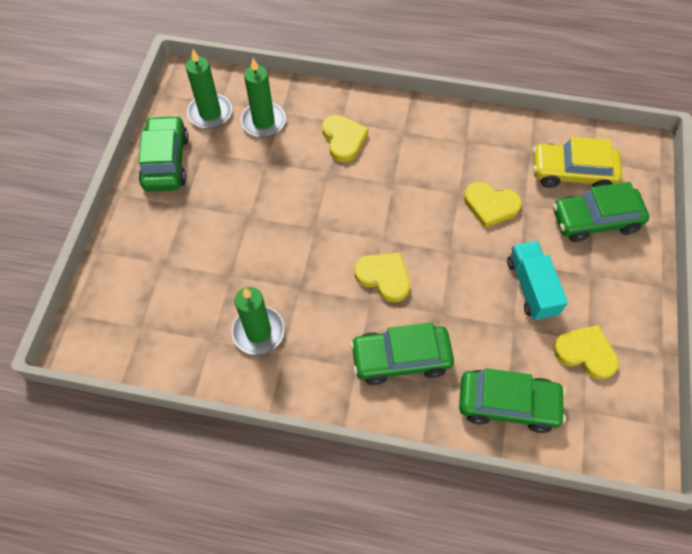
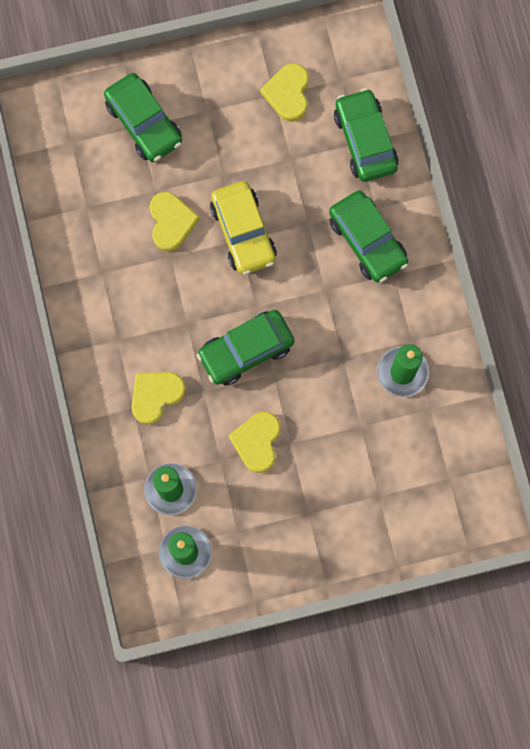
camera: 115 degrees left, 15 degrees up
(166, 161) = (267, 562): green car -> green car (246, 350)
(384, 277) = (296, 288): yellow heart -> yellow heart (257, 442)
(531, 287) = (244, 157): turquoise truck -> none
(572, 173) = (96, 159): yellow car -> yellow car (243, 232)

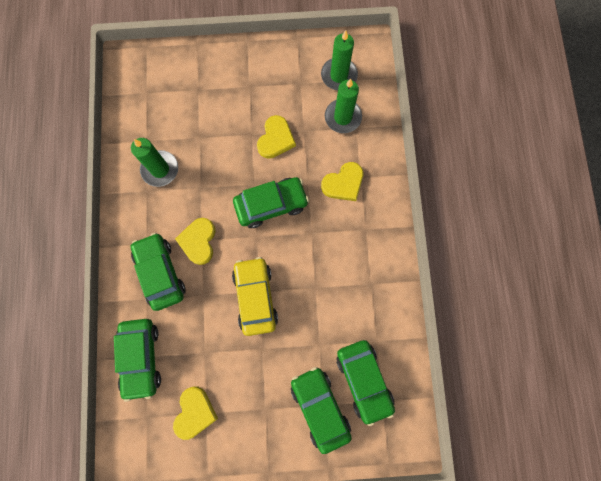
camera: 170 degrees left, 0 degrees up
(97, 160) = (363, 380): none -> green car
(171, 222) = (311, 316): yellow heart -> yellow heart (198, 241)

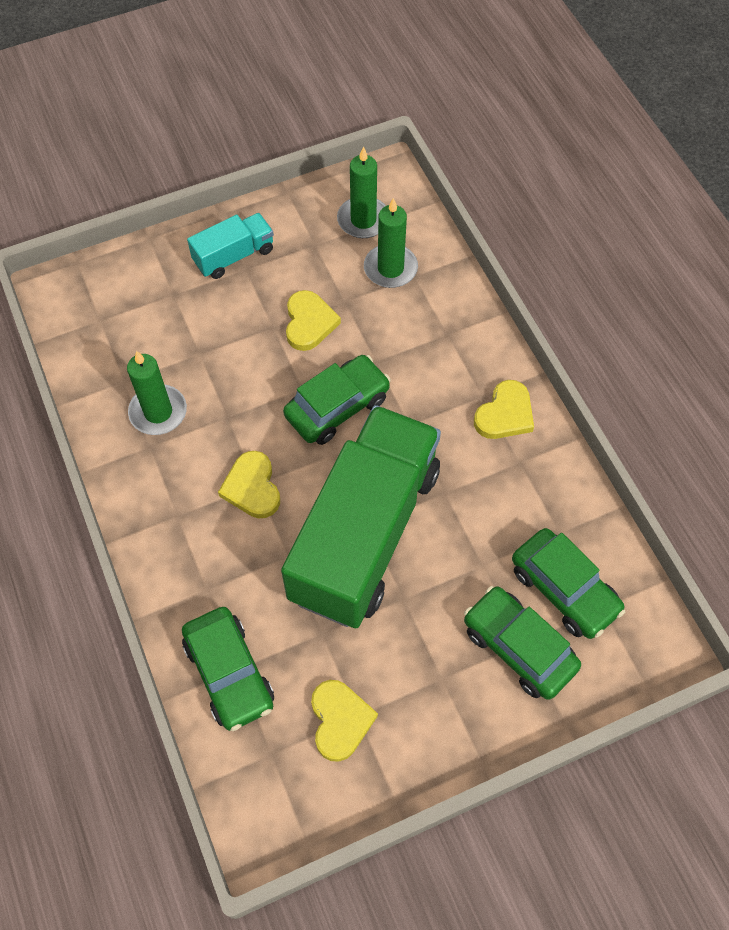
camera: 20 degrees left, 15 degrees down
(160, 273) = (213, 548): green car -> none
(246, 74) = (234, 256): none -> turquoise truck
(255, 297) = (365, 533): yellow car -> green truck
(343, 183) = (426, 349): yellow heart -> yellow heart (505, 414)

